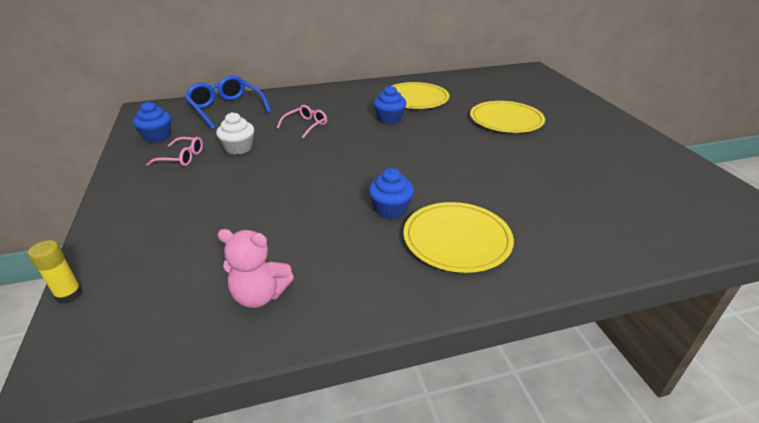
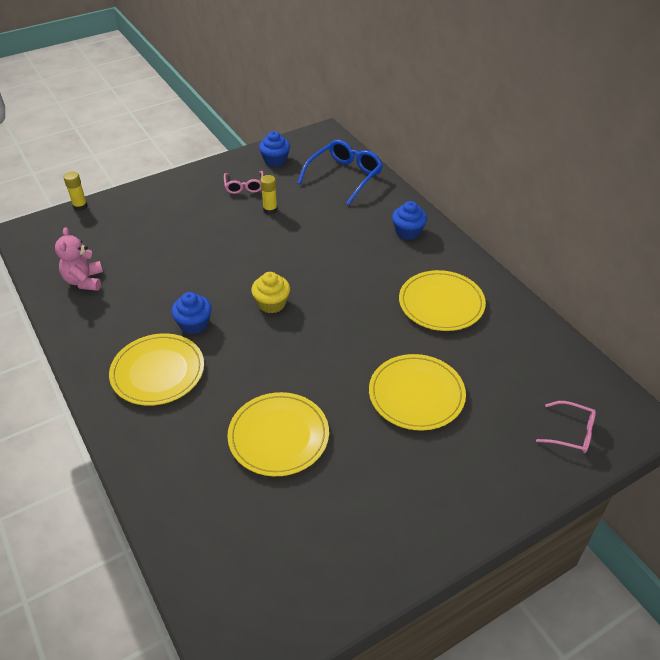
camera: 75 degrees right, 10 degrees up
(239, 148) = (270, 210): white cupcake -> yellow glue stick
(306, 125) = (331, 236): pink glasses -> pink glasses (571, 432)
(381, 163) = (272, 303): none -> yellow cupcake
(389, 119) = (373, 291): blue cupcake -> blue cupcake (408, 232)
(548, 178) = (278, 436): none -> yellow plate

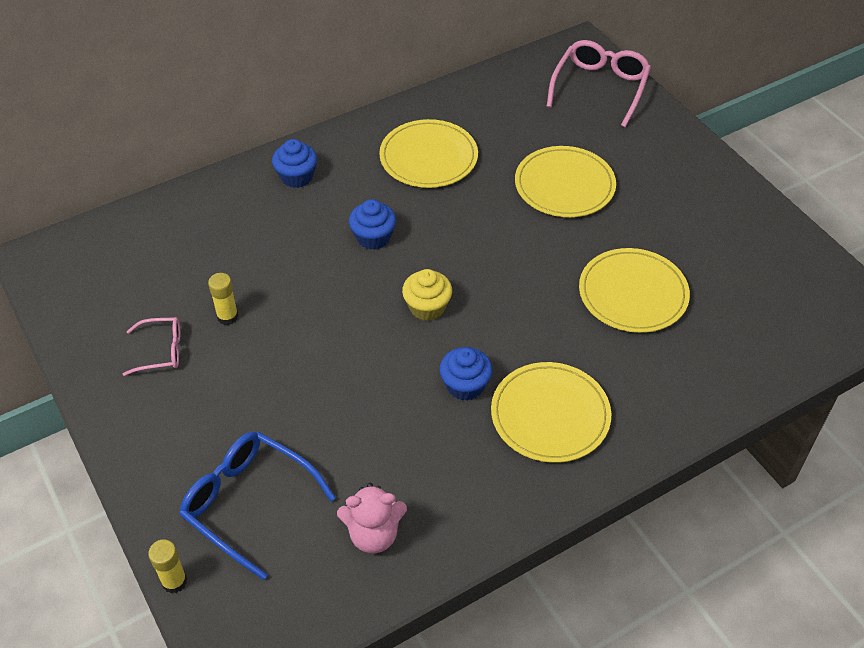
camera: 90 degrees left, 5 degrees up
(275, 160) = (97, 315): blue cupcake -> blue cupcake (373, 237)
(344, 177) = (161, 235): blue glasses -> blue glasses (248, 503)
(571, 432) = (600, 88): pink glasses -> pink glasses, size x1.75

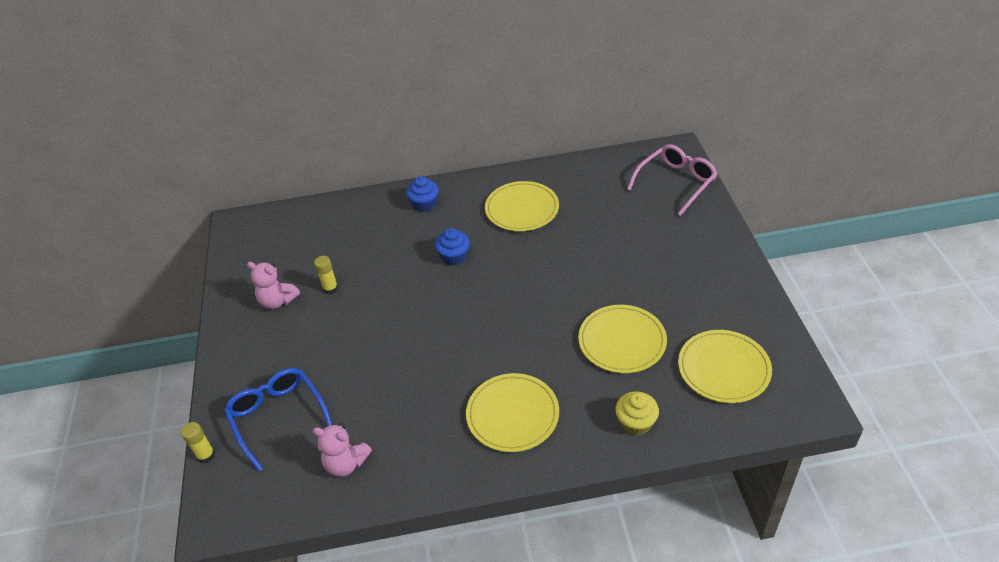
camera: 25 degrees right, 5 degrees down
(161, 351) = (278, 301): pink glasses -> pink teddy bear
(427, 307) = (465, 314): yellow cupcake -> yellow cupcake (636, 422)
(465, 385) = (463, 376): blue cupcake -> none
(564, 185) = (611, 249): yellow plate -> yellow plate (723, 368)

